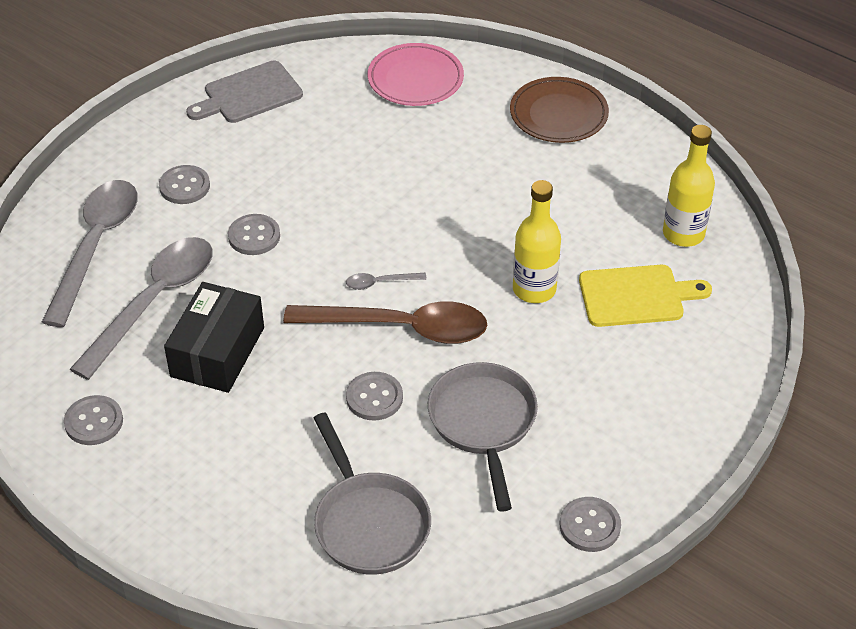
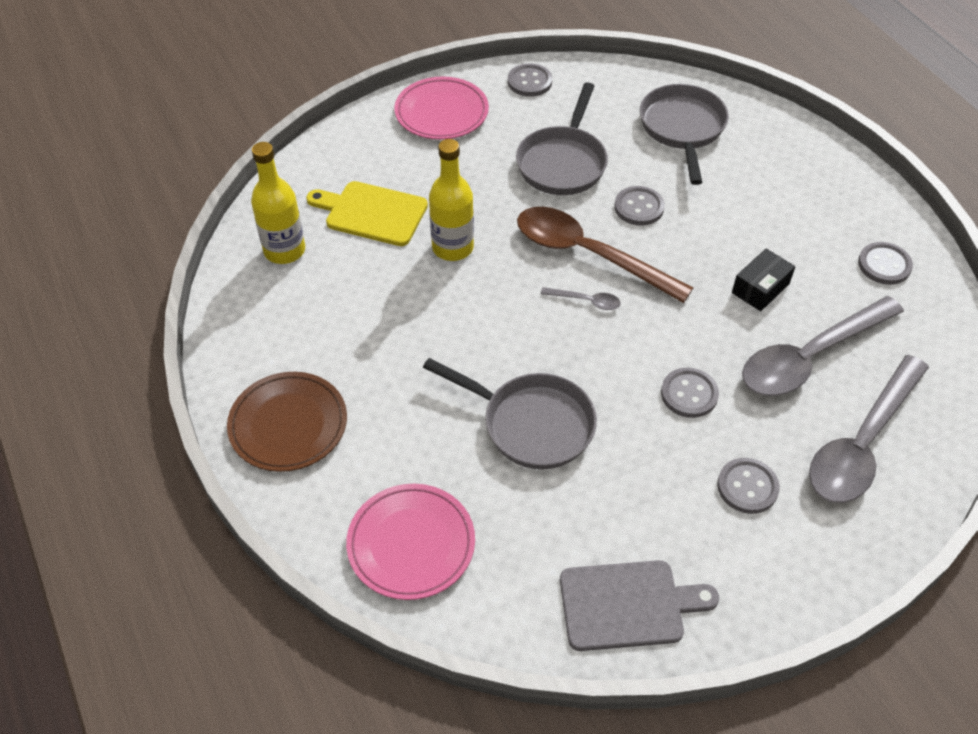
camera: 155 degrees left, 5 degrees up
(218, 352) = (760, 288): black box -> black box, size x0.59
(374, 174) = (531, 424): none -> grey pan
(659, 439) = (441, 113): none -> pink plate

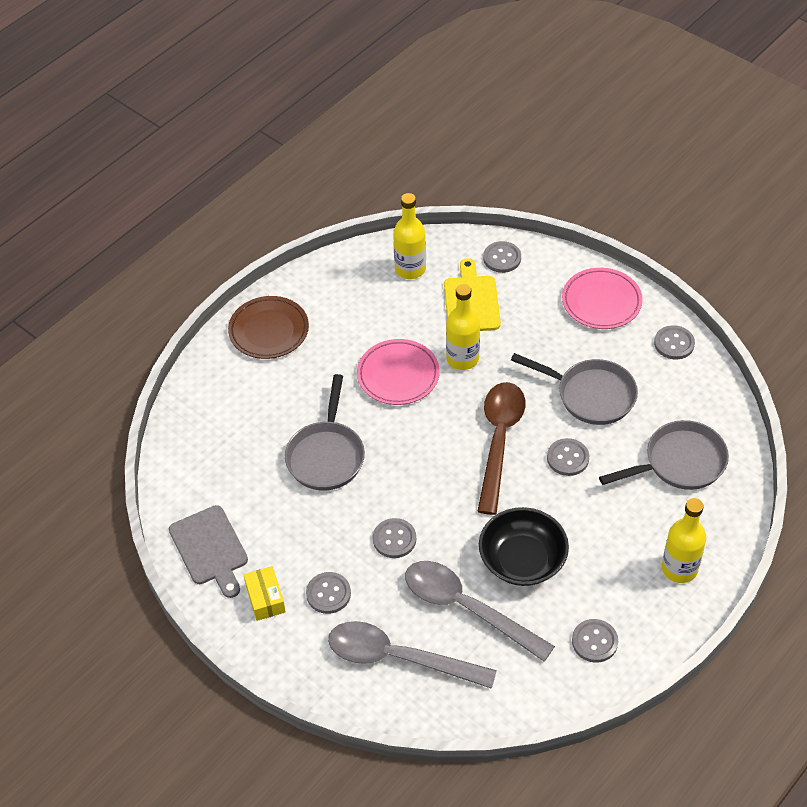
camera: 70 degrees right, 0 degrees up
(326, 167) = (502, 258): none -> grey button
(411, 544) = (209, 424): pink plate -> pink plate (398, 375)
(563, 162) = (590, 395): grey pan -> grey pan turned 150 degrees counterclockwise
(586, 301) = (451, 453): grey spoon -> none
(733, 560) = (265, 599): none -> yellow box
(760, 288) = (522, 560): black box -> black bowl
(812, 173) = (679, 568): none -> yellow bottle

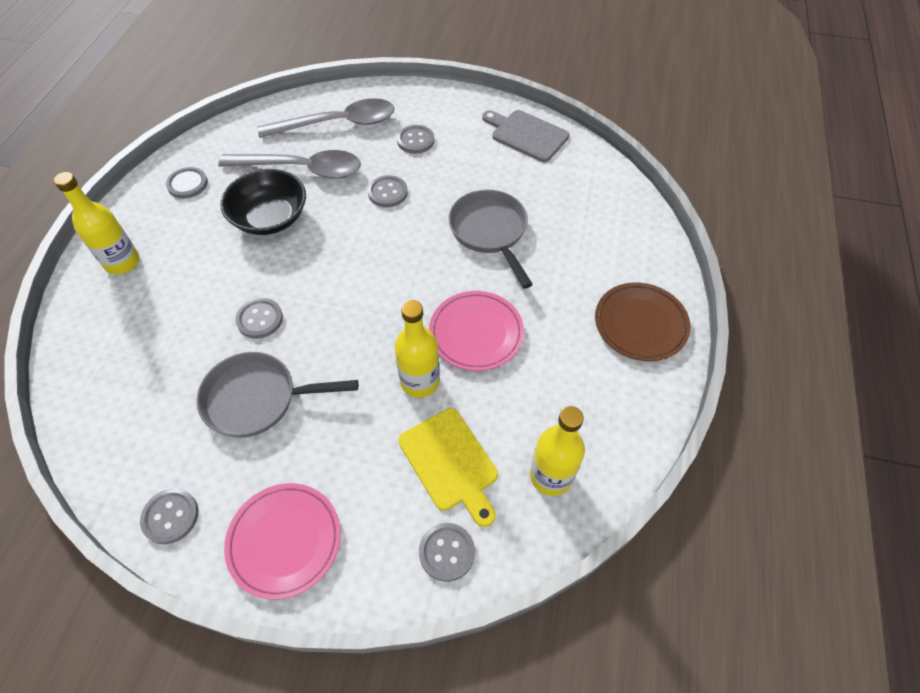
camera: 150 degrees right, 5 degrees up
(265, 599) = (460, 122): yellow box -> none
(499, 441) = (336, 308): brown spoon -> none
(679, 462) = (138, 361): grey pan -> none

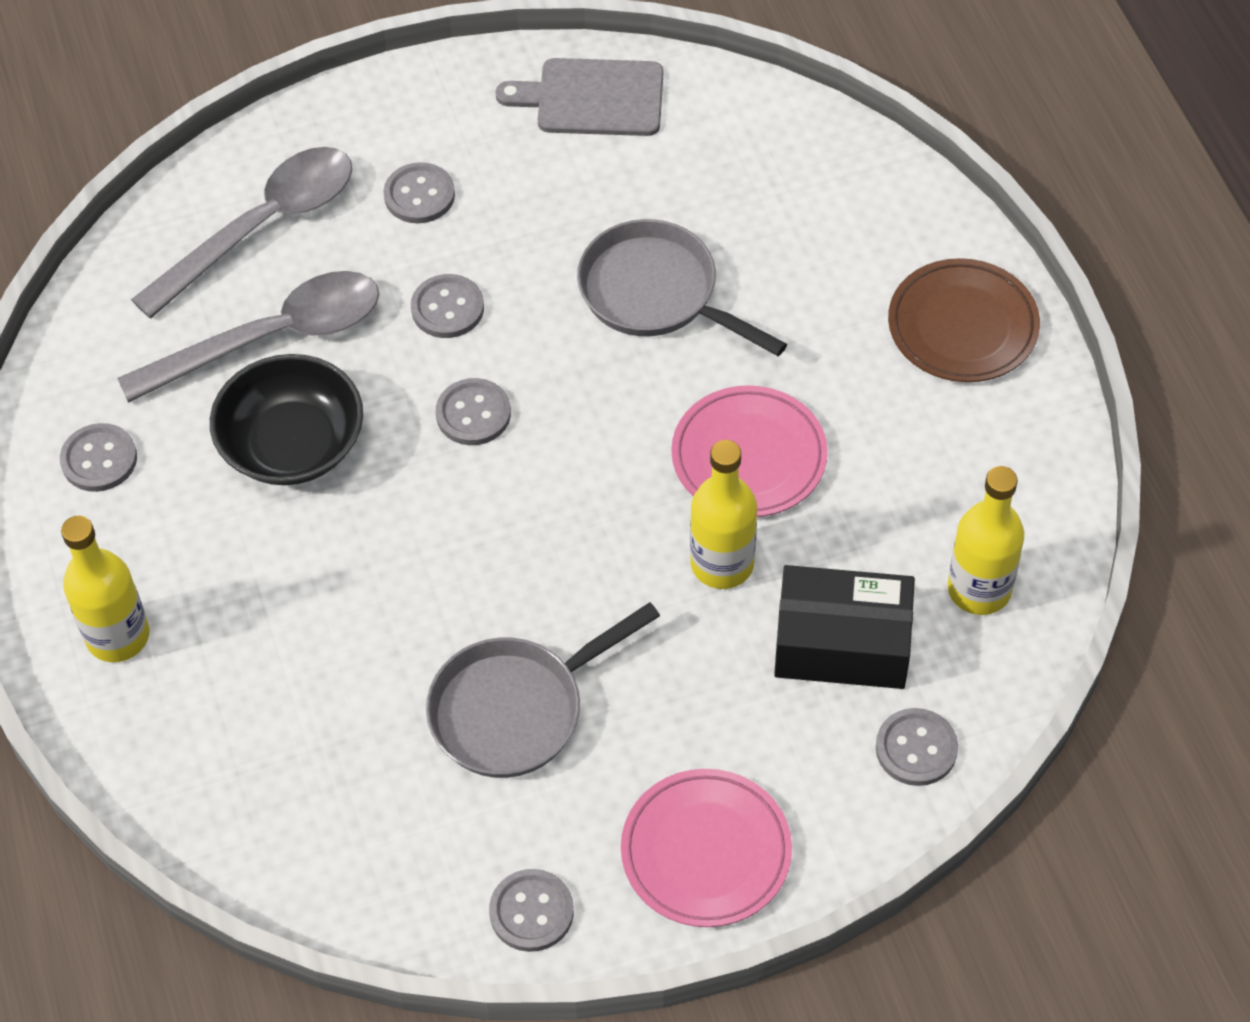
camera: 30 degrees left, 0 degrees up
(260, 319) = (419, 603): grey button -> grey button (473, 414)
(450, 462) = (842, 644): yellow cutting board -> black box

